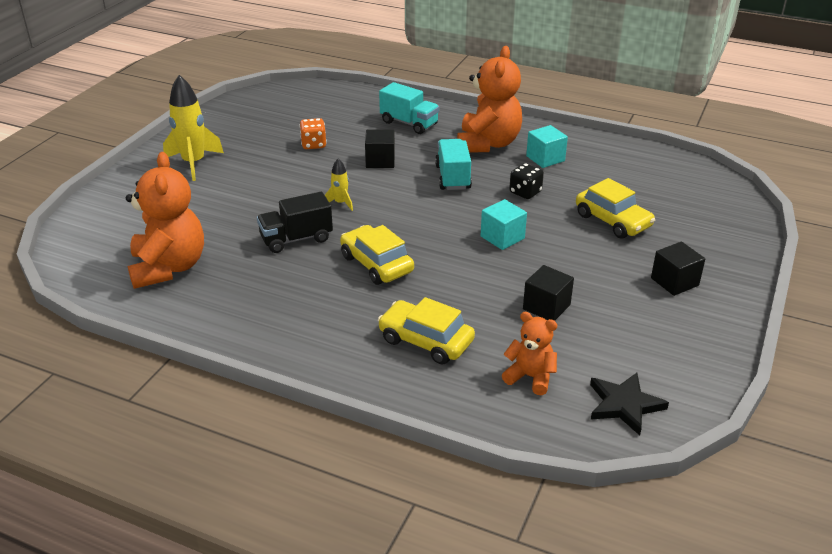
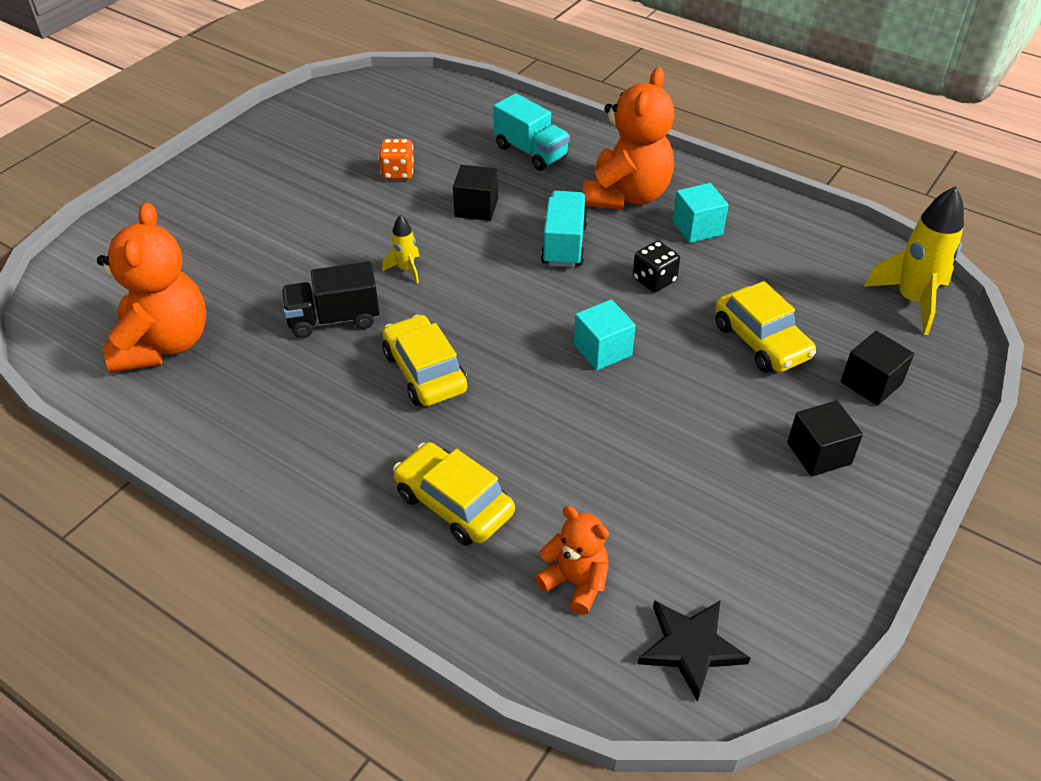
camera: 10 degrees right, 10 degrees up
(194, 163) = (239, 186): yellow rocket -> yellow rocket (912, 301)
(546, 307) = (630, 471): black cube -> black cube (871, 383)

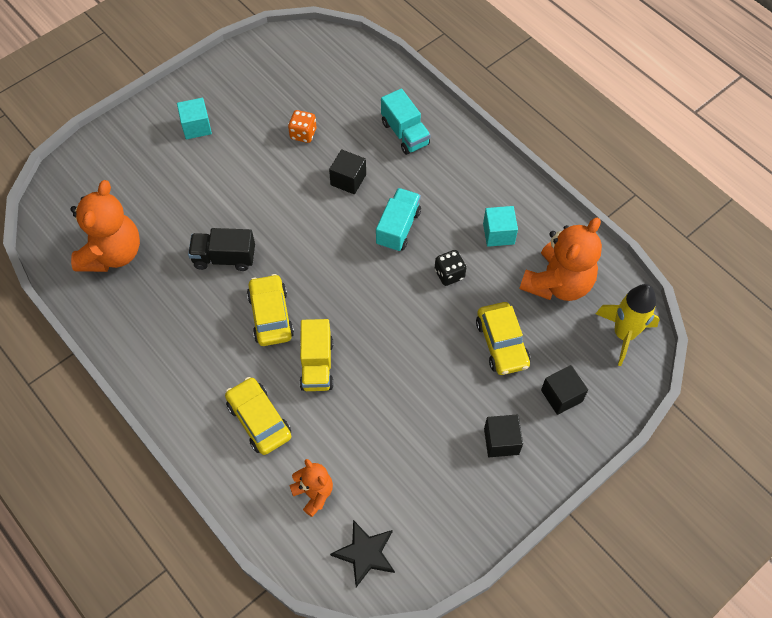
camera: 15 degrees right, 15 degrees up
(406, 269) = (283, 225): yellow rocket -> none
(515, 416) = (317, 365): none -> yellow truck
(602, 350) = (392, 325): turquoise cube -> turquoise cube (196, 127)
(626, 196) = (459, 192): orange teddy bear -> orange teddy bear (558, 283)

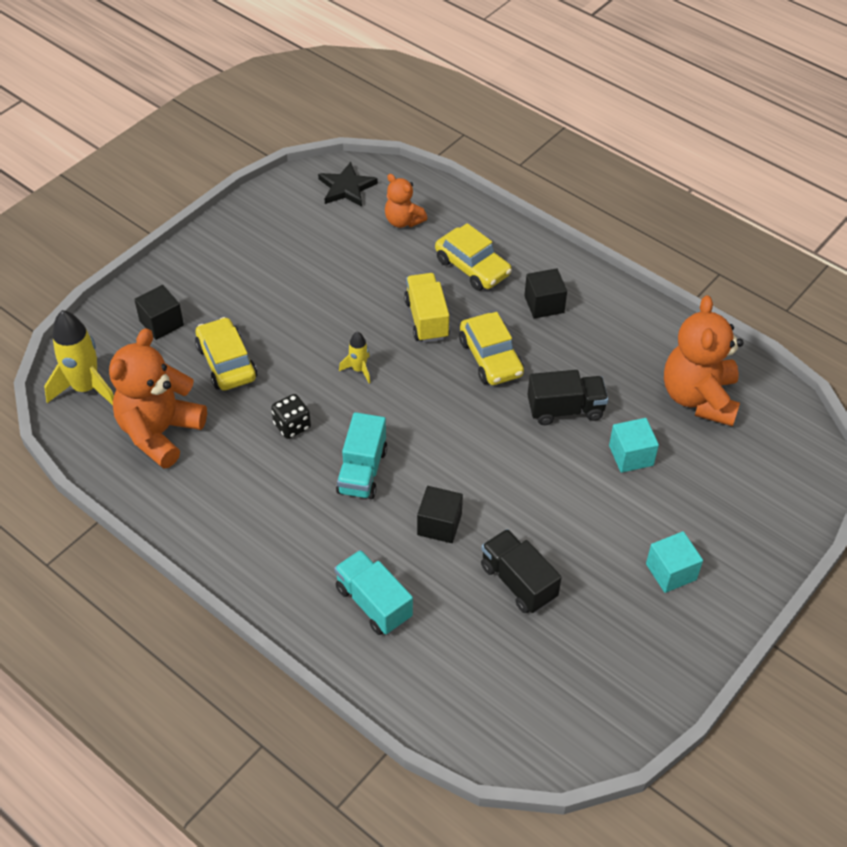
camera: 170 degrees right, 10 degrees down
(303, 134) = (518, 582): orange dice -> black truck
(387, 320) = (359, 369): none -> yellow rocket
(498, 233) = (233, 481): turquoise cube -> turquoise cube (631, 455)
(501, 441) = (225, 279): black cube -> black cube (544, 304)

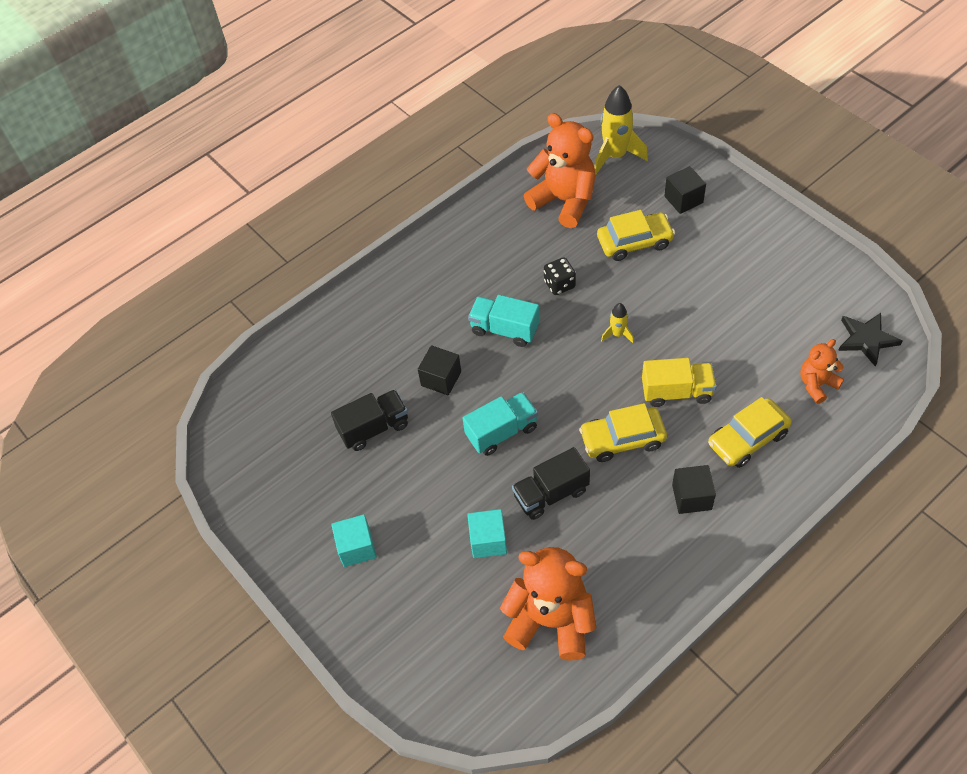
camera: 105 degrees right, 5 degrees up
(373, 603) = (378, 329): turquoise truck -> turquoise truck (502, 432)
(565, 409) = (551, 494): black truck -> black truck turned 60 degrees clockwise

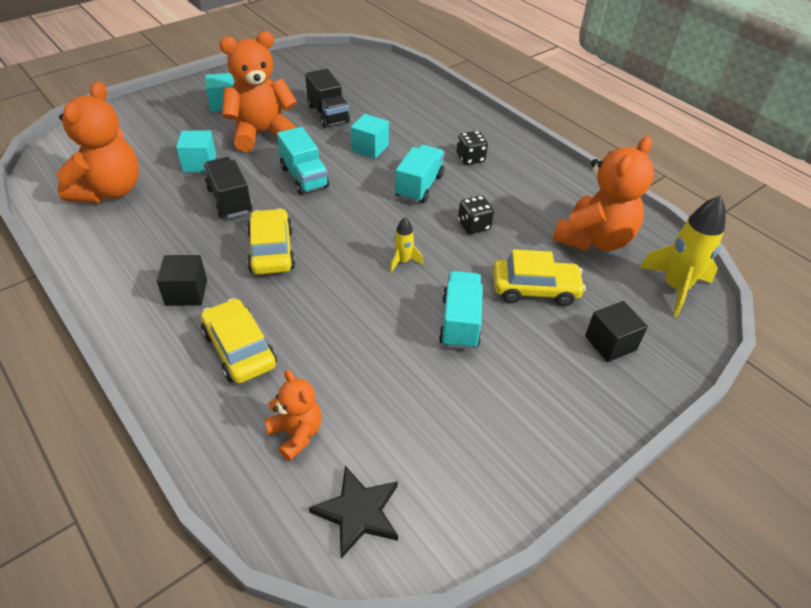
camera: 85 degrees right, 10 degrees down
(421, 490) = (262, 133): none -> orange teddy bear
(441, 379) = (370, 148): black cube -> turquoise cube
(452, 290) = (470, 158): none -> black dice
(634, 242) = (535, 289): yellow car -> yellow car turned 75 degrees counterclockwise
(676, 392) = (318, 298): yellow truck -> none
(683, 291) = (460, 322): none -> turquoise truck

